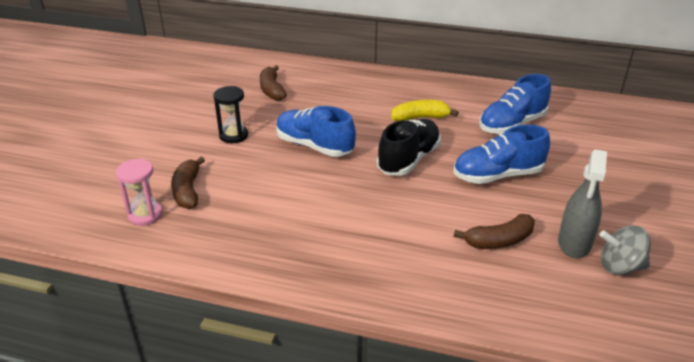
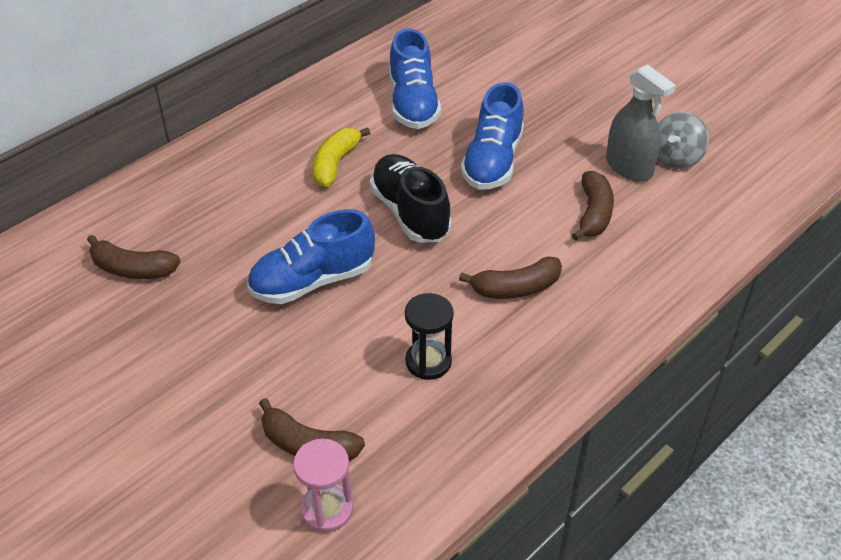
camera: 60 degrees left, 10 degrees up
(233, 135) = (215, 352): black hourglass -> black hourglass (428, 362)
(384, 228) = (516, 288): none -> brown banana

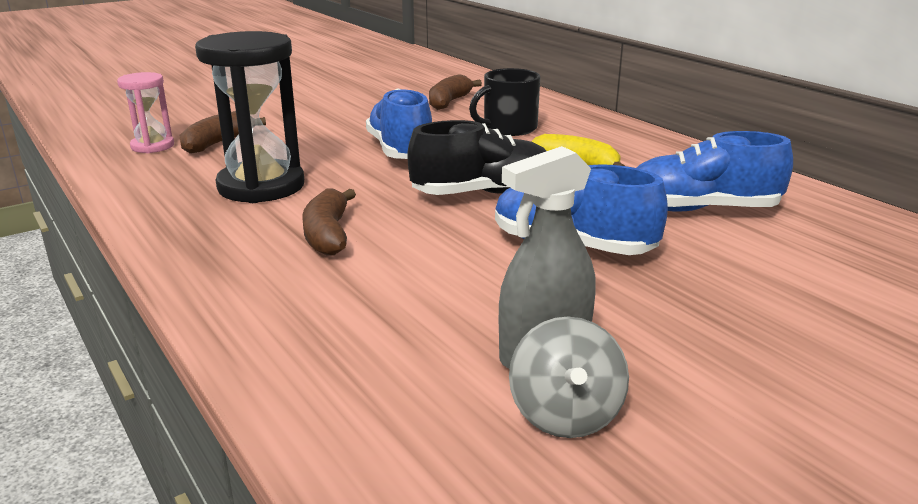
camera: 100 degrees right, 20 degrees down
(232, 212) = (508, 128): none -> black mug
(428, 362) = (261, 186): black hourglass -> black hourglass, size x1.82
(593, 214) = (438, 304): brown banana -> none
(676, 158) = (565, 415): grey spinning top -> grey spinning top turned 135 degrees counterclockwise

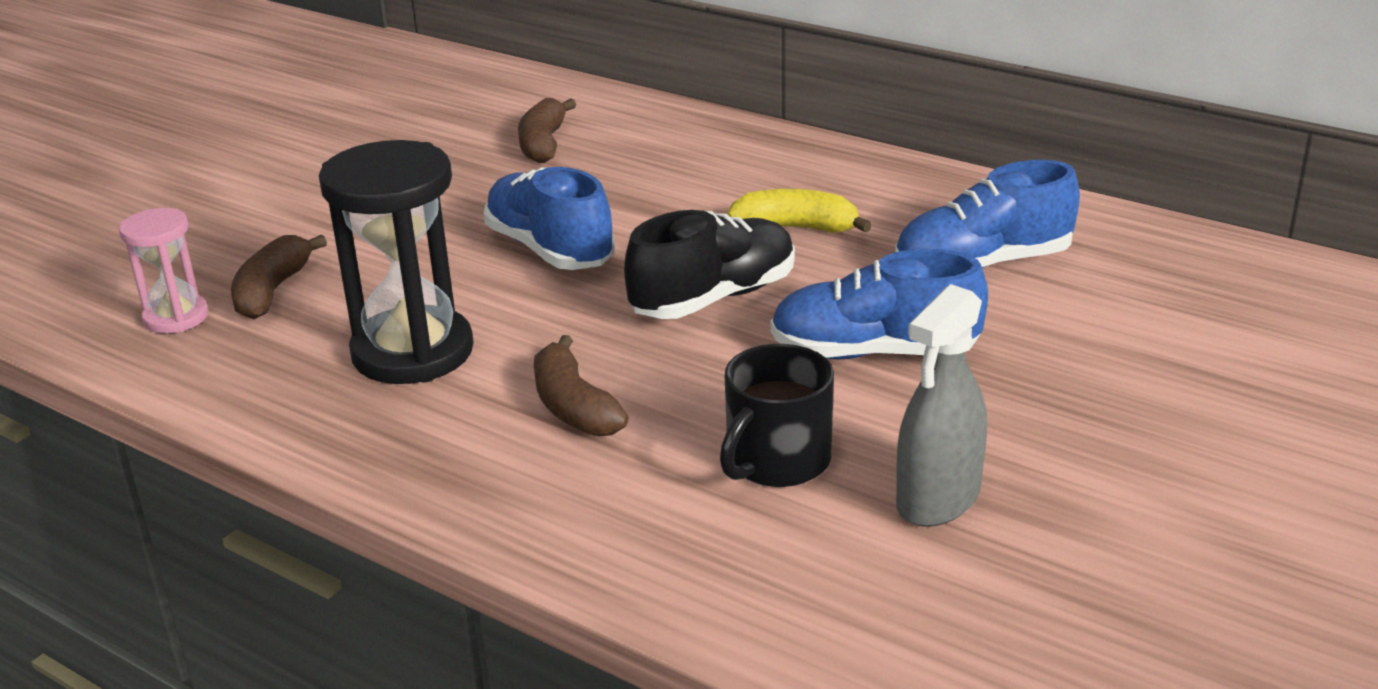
camera: 20 degrees left, 5 degrees up
(508, 128) = (664, 179): black mug -> black mug (777, 461)
(565, 415) = (1002, 558): grey spinning top -> none

